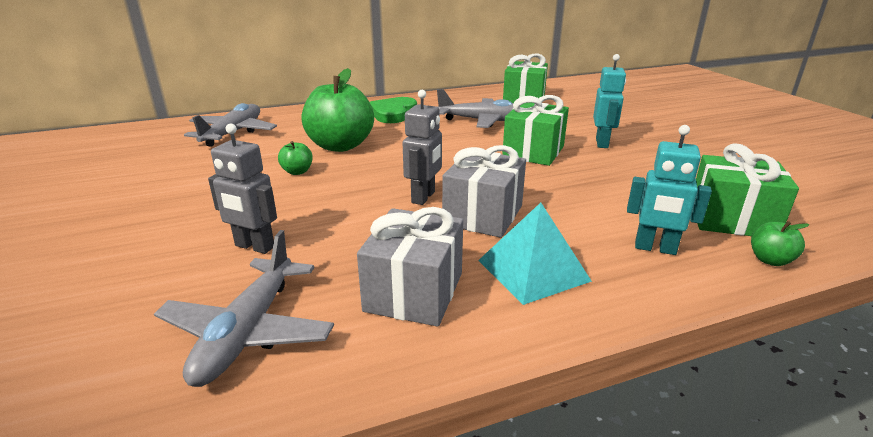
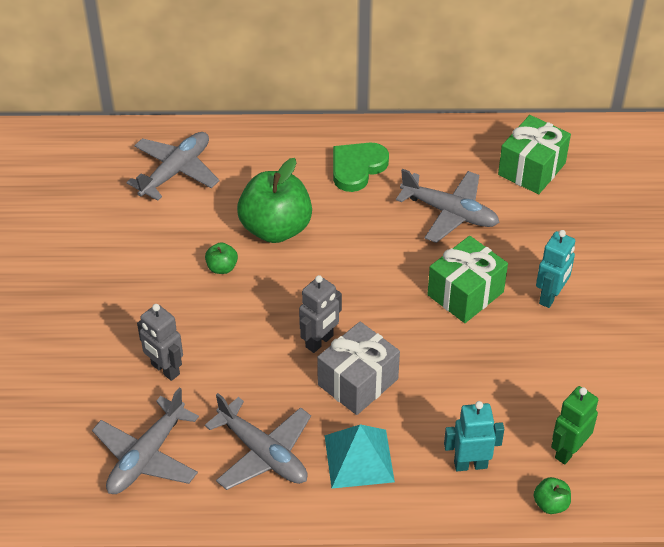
camera: 20 degrees right, 20 degrees up
(414, 292) = (263, 453): grey gift -> grey plane
(655, 248) = (470, 464): turquoise robot -> turquoise robot turned 135 degrees clockwise
(731, 219) = (568, 451): green gift -> green robot

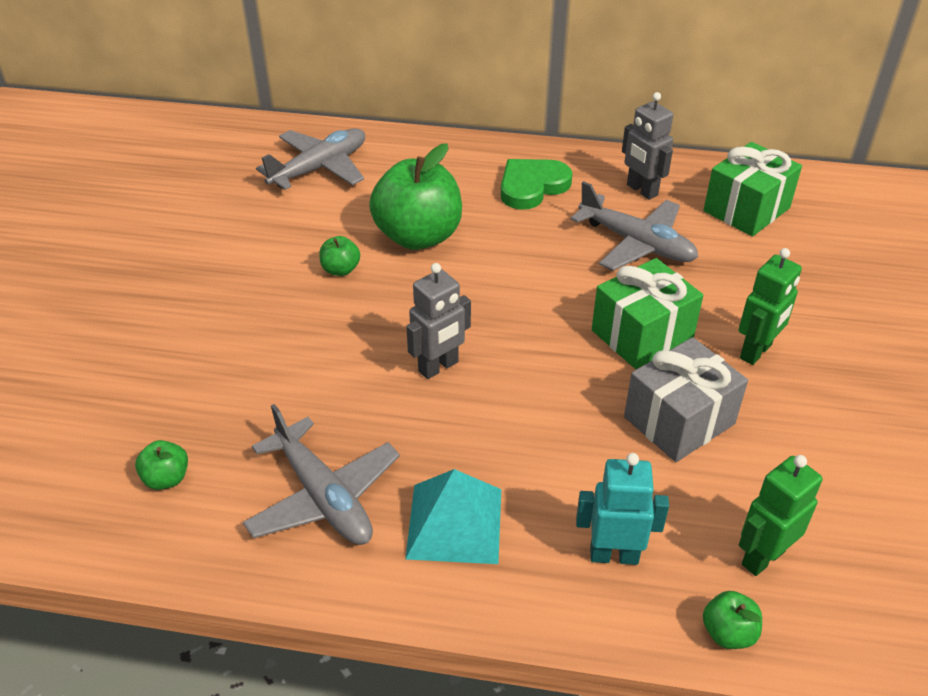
camera: 10 degrees right, 5 degrees down
(146, 456) = (166, 478): grey plane -> green apple
(165, 369) = (230, 374): grey robot -> grey robot (641, 190)
(357, 382) = (476, 422): grey gift -> grey gift (679, 420)
(550, 297) = (756, 352): turquoise robot -> green robot

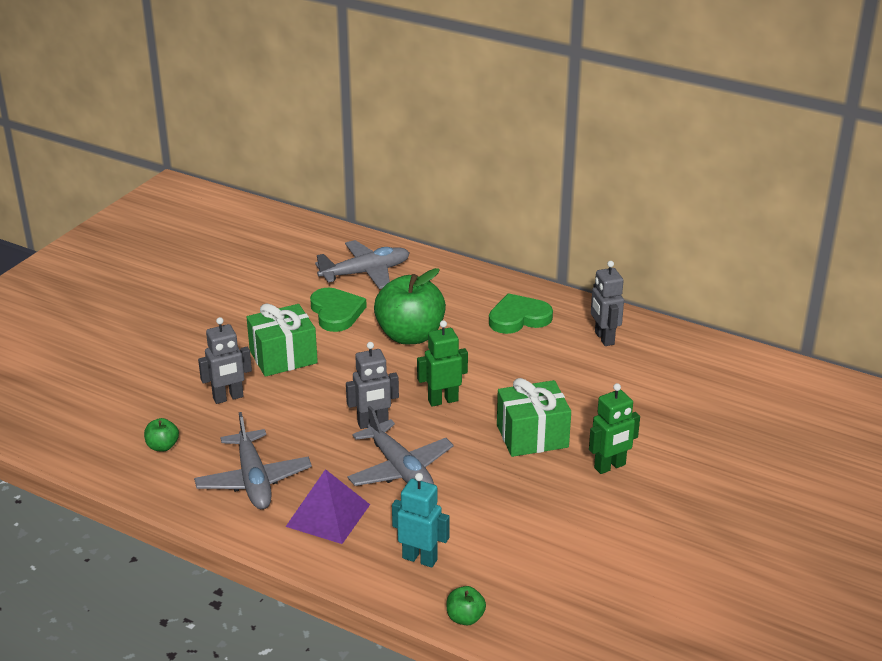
camera: 20 degrees right, 10 degrees down
(226, 378) = (228, 398): none -> grey robot
(310, 226) = (336, 312): none -> green heart
(340, 270) = (341, 346): green apple -> none
(455, 523) = (328, 515): turquoise pyramid -> purple pyramid
(637, 244) = (572, 375): grey plane -> grey plane (400, 469)
(679, 420) = (520, 495): grey gift -> none
(746, 209) = (679, 369): green gift -> green gift (283, 357)
(762, 557) = (519, 585): green robot -> green robot (443, 400)

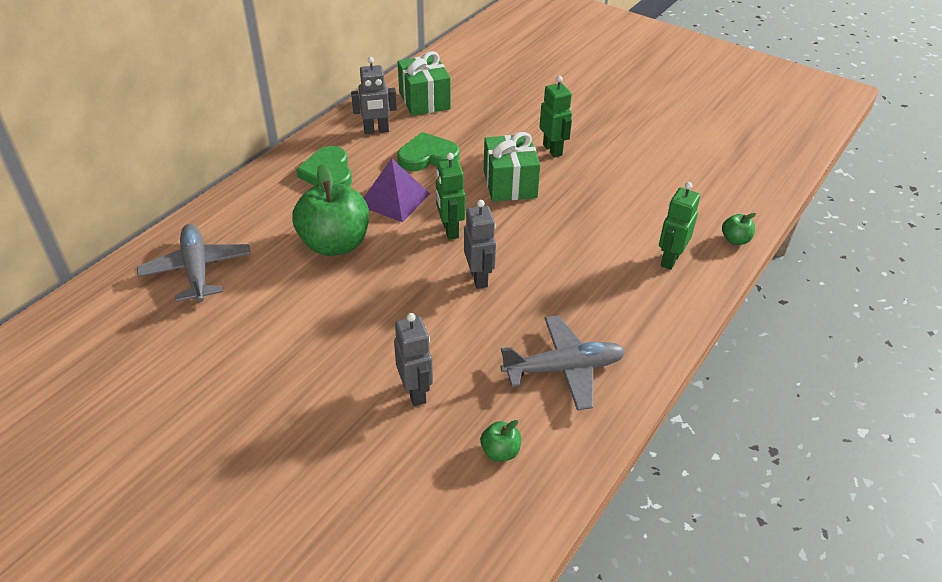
camera: 85 degrees left, 10 degrees up
(283, 357) = (346, 343): green gift -> green gift (424, 100)
(328, 515) = (616, 314): purple pyramid -> purple pyramid (394, 199)
(336, 312) = (271, 297): green heart -> green heart (427, 156)
(400, 469) = (551, 264): grey plane -> none
(420, 558) = (670, 259): turquoise robot -> green robot

